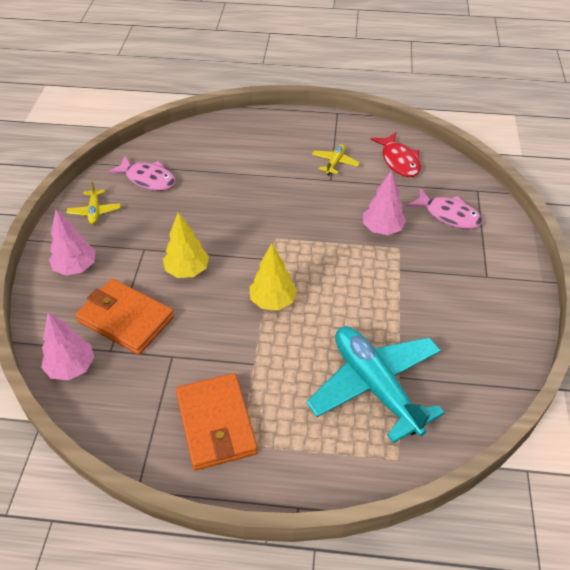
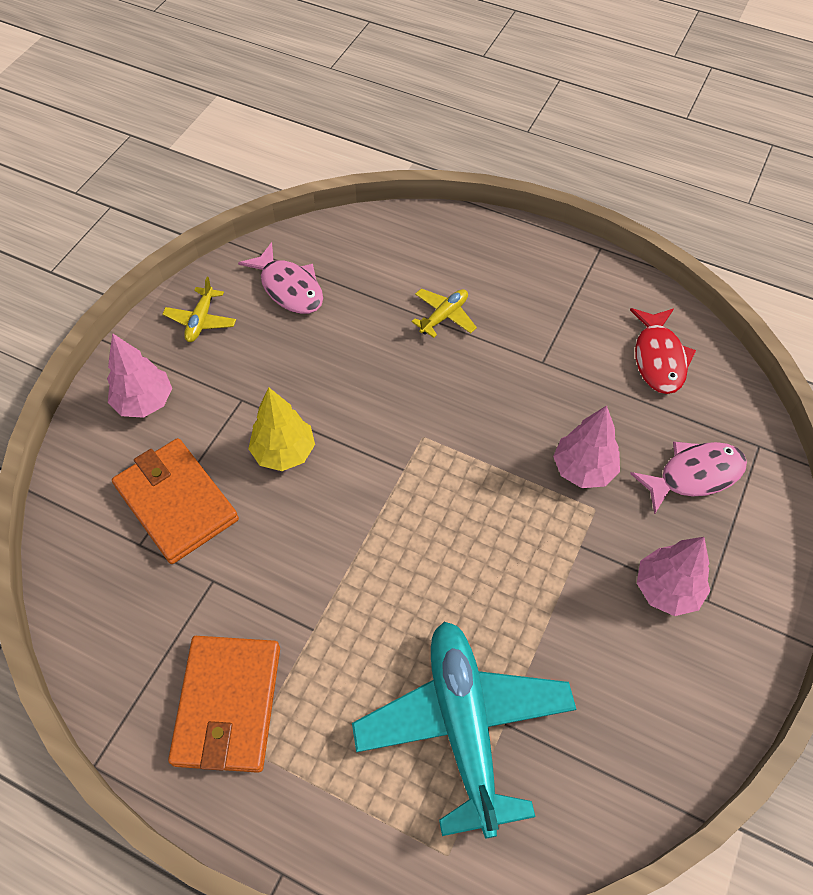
camera: 20 degrees right, 10 degrees up
(71, 367) = (83, 554): pink tree -> pink tree (667, 589)
(273, 301) = (378, 539): yellow tree -> none
(335, 163) = (561, 335): yellow plane -> yellow plane (444, 316)
(448, 215) = (694, 475): pink fish -> pink fish turned 75 degrees counterclockwise

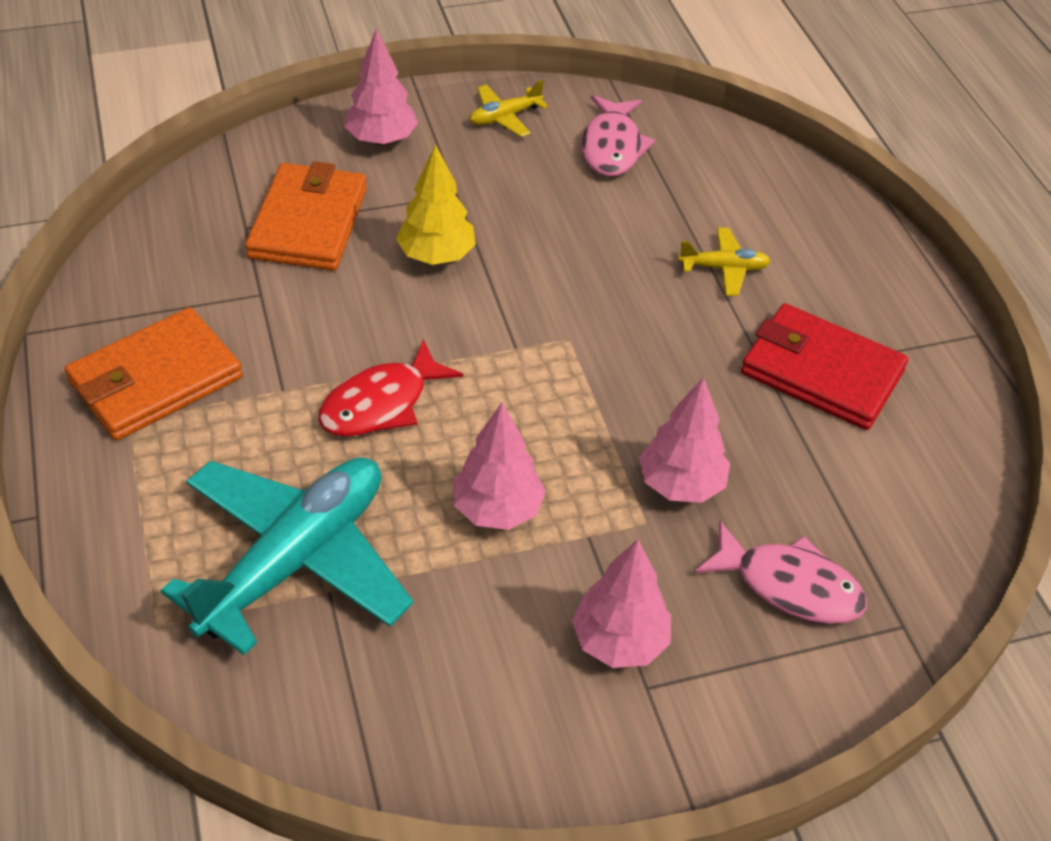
camera: 45 degrees right, 10 degrees down
(521, 578) = (497, 509): none -> pink tree
(563, 337) = (821, 372): none -> red wallet
(659, 358) = (900, 467): red fish -> red fish (381, 403)

